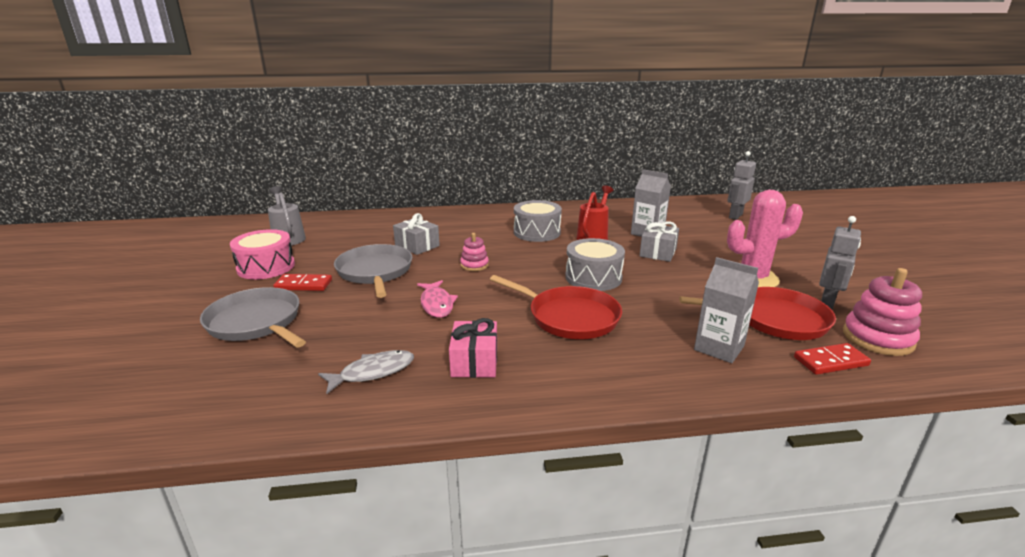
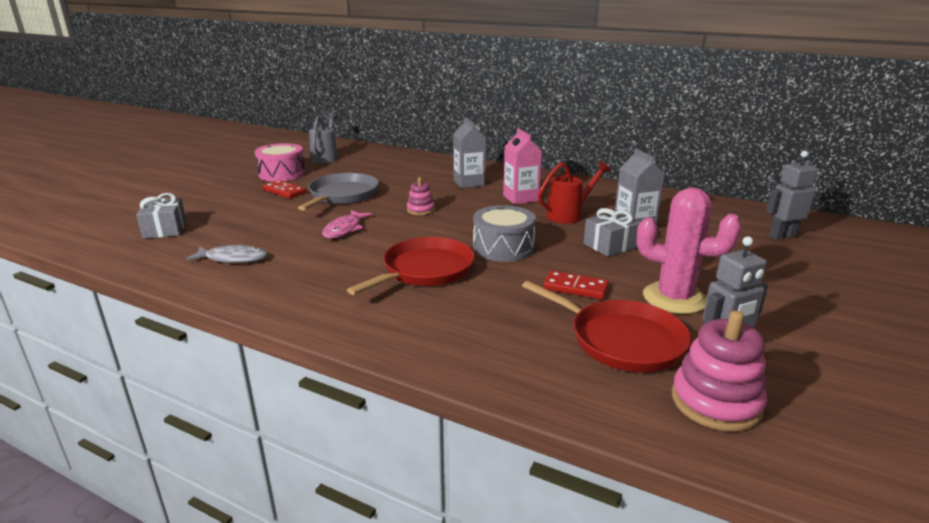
camera: 35 degrees right, 0 degrees up
(256, 322) = (222, 207): grey pan -> none
(417, 246) = (402, 184): grey gift -> grey gift (165, 229)
(474, 362) = (302, 276): pink gift -> none
(537, 232) = (520, 198): grey drum -> pink carton
(569, 317) = (425, 270): red pan -> red pan turned 120 degrees counterclockwise
(719, 348) = (511, 340): grey carton -> grey carton (469, 183)
(831, 361) = (607, 397): red domino -> red domino (575, 288)

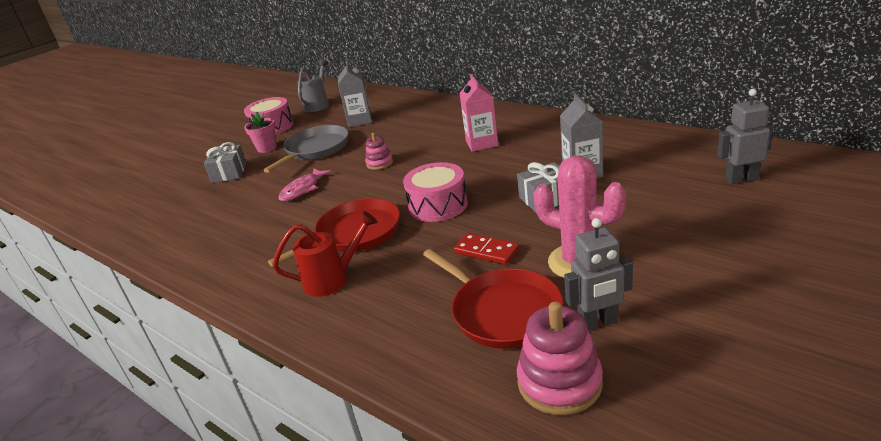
camera: 15 degrees right, 5 degrees up
(165, 229) = (156, 195): grey gift -> grey gift (229, 173)
(233, 259) = (199, 225): grey fish -> none
(284, 191) = (267, 148): red domino -> pink flower pot
(469, 183) = (439, 127): grey carton -> grey carton (360, 120)
(503, 248) = (438, 205): grey drum -> pink drum
(568, 215) = (520, 162): red watering can -> red watering can (332, 279)

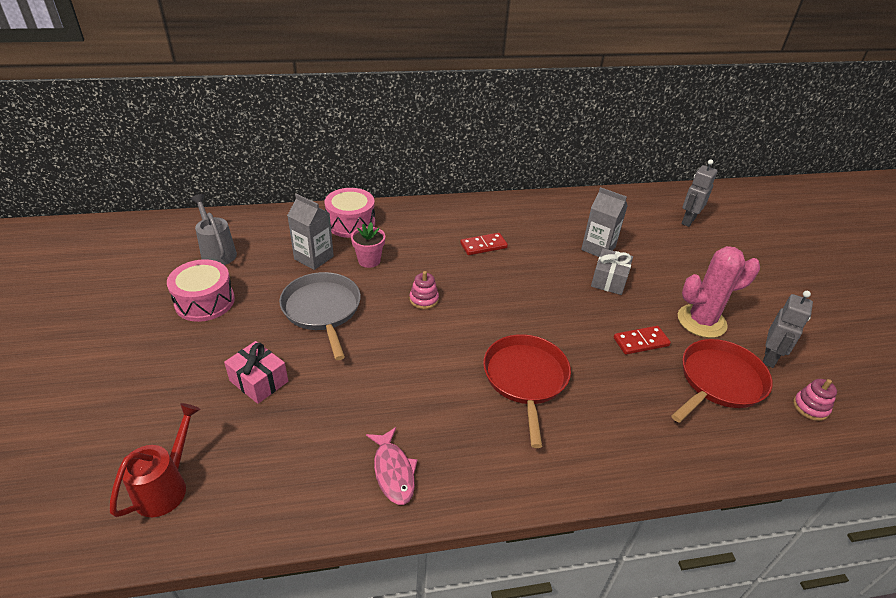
camera: 55 degrees left, 10 degrees up
(229, 173) = (259, 381): grey gift -> pink gift
(267, 148) = (251, 330): pink flower pot -> pink flower pot (369, 260)
(302, 189) = (393, 360): pink fish -> pink fish (393, 471)
(332, 279) = (580, 428): red watering can -> red watering can (166, 487)
(438, 205) = (546, 319): pink drum -> pink drum (351, 223)
(481, 143) = (483, 246): pink carton -> red domino
(502, 311) = (719, 381): red pan -> red pan turned 45 degrees counterclockwise
(559, 383) = (810, 407): pink stacking toy -> pink stacking toy, size x0.58

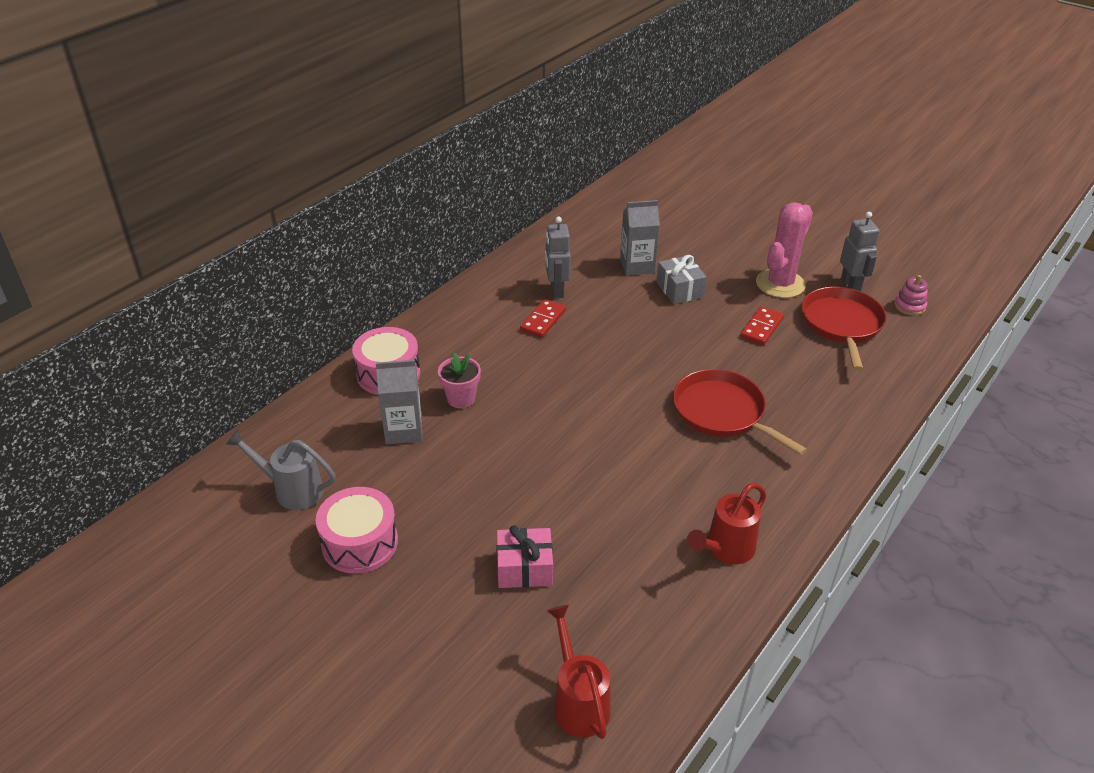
camera: 40 degrees left, 0 degrees up
(322, 310) = (486, 471): grey pan -> none
(393, 471) = (725, 549): pink fish -> red watering can
(424, 299) = (560, 402): pink stacking toy -> none
(688, 221) = (673, 199): grey robot -> grey robot (556, 290)

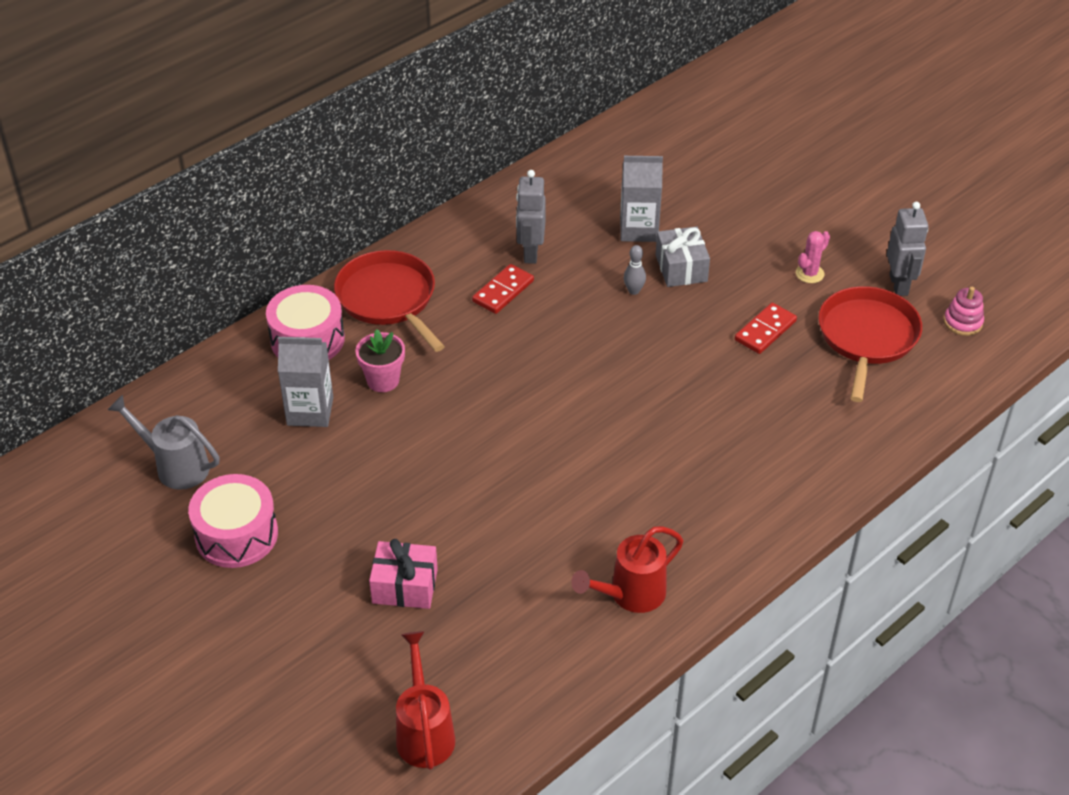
camera: 10 degrees right, 5 degrees up
(648, 309) = (633, 291): none -> grey bowling pin
(722, 412) = (681, 434): red pan -> red pan (388, 299)
(780, 284) = (809, 274): pink cactus -> pink cactus, size x0.47

